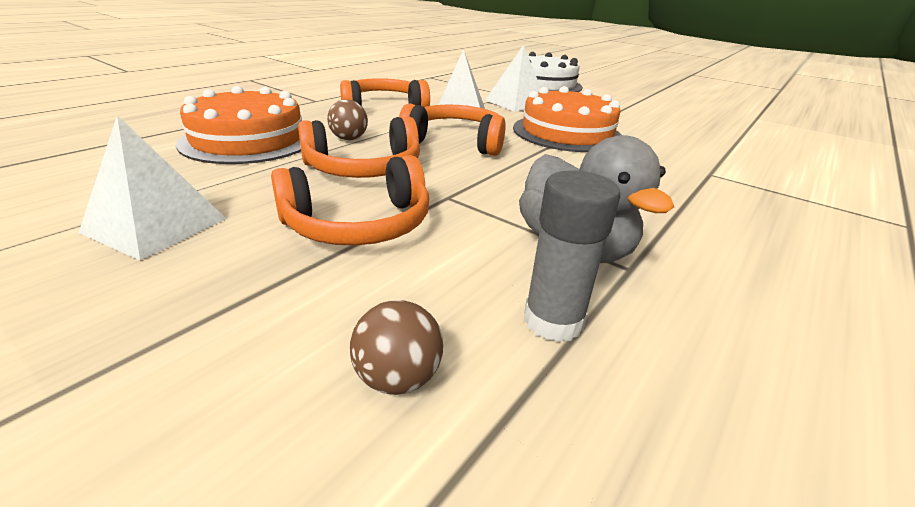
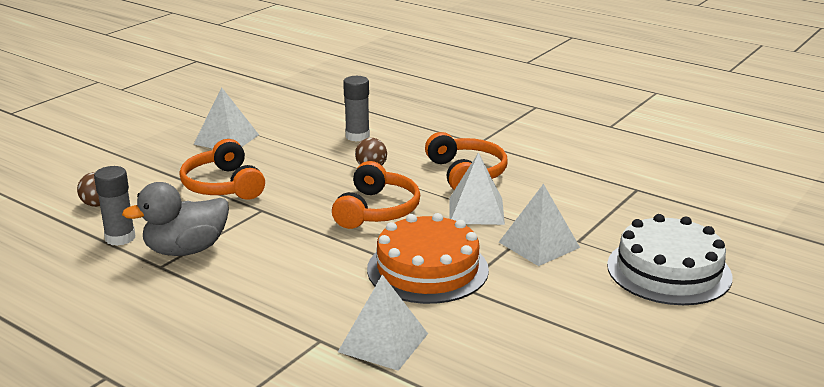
camera: 90 degrees right, 5 degrees down
(248, 140) = (357, 136): orange cake -> grey glue stick
(364, 168) = (308, 179): orange headphones -> none
(690, 152) = (383, 342): none -> white pyramid

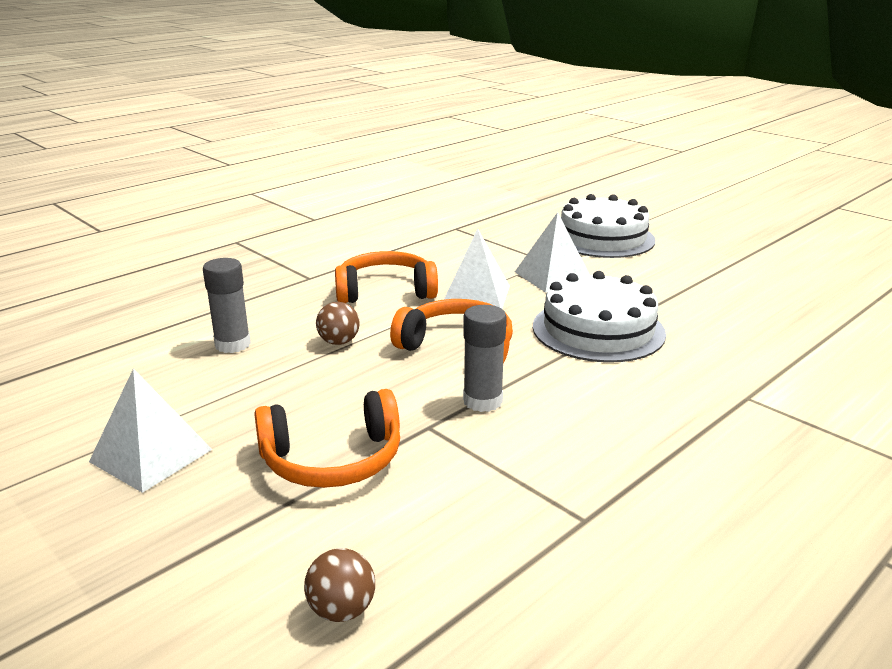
camera: 80 degrees left, 0 degrees up
(120, 238) = (486, 569): grey glue stick -> grey glue stick (482, 401)
(186, 250) = (537, 494): grey duck -> none
(383, 342) = (742, 363): white pyramid -> none
(427, 269) = (598, 330): orange cake -> white cake

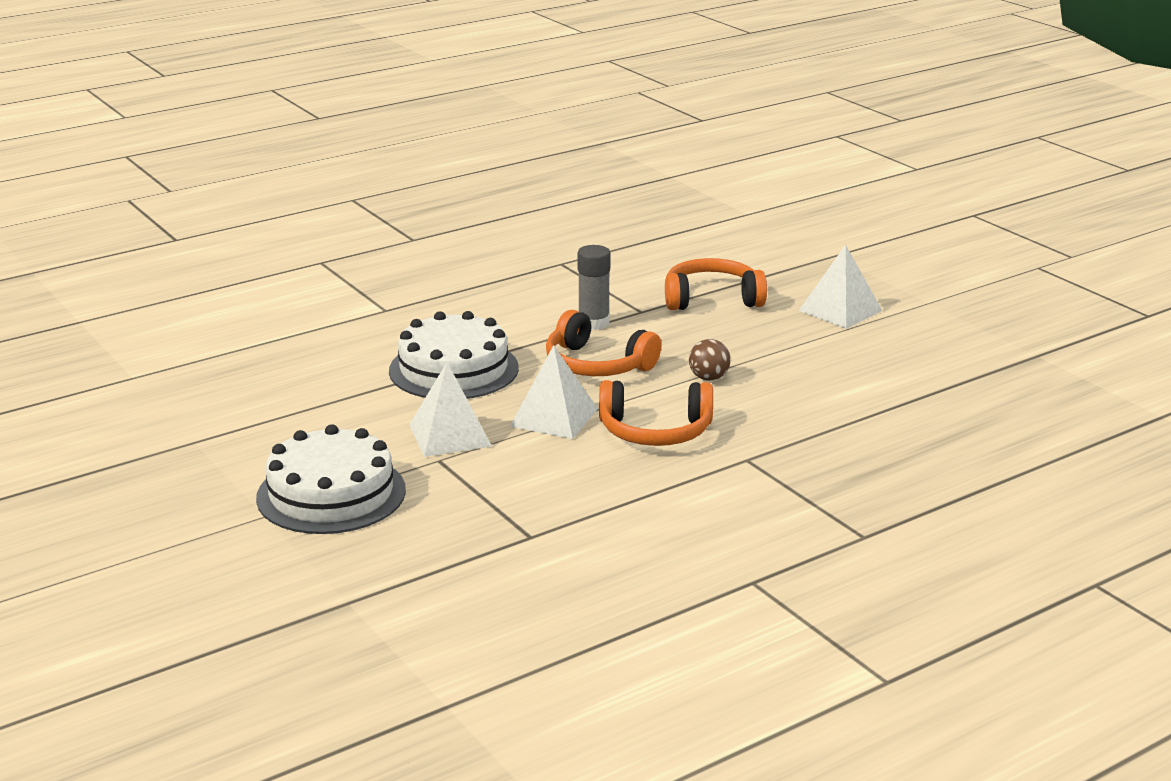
camera: 170 degrees left, 0 degrees up
(232, 344) = (811, 384): grey glue stick -> none
(342, 610) = (705, 245): brown ball -> none

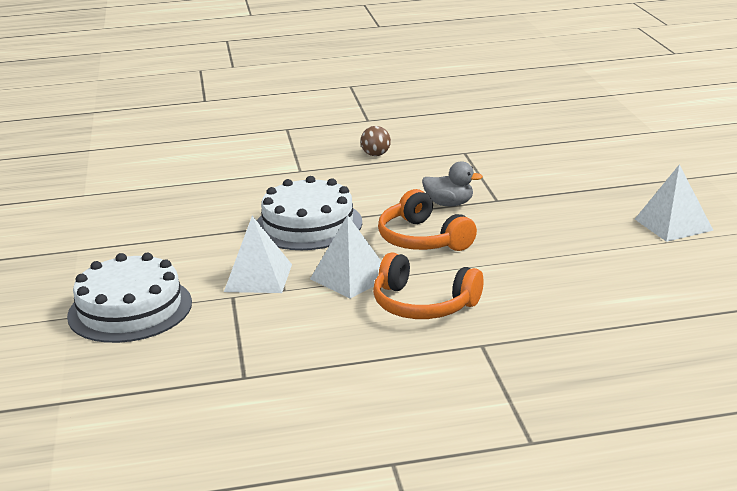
camera: 25 degrees right, 0 degrees up
(593, 323) = (449, 204): grey glue stick -> grey duck
(708, 378) = (507, 266): brown ball -> brown ball (376, 155)
(712, 299) = (565, 198): orange headphones -> none

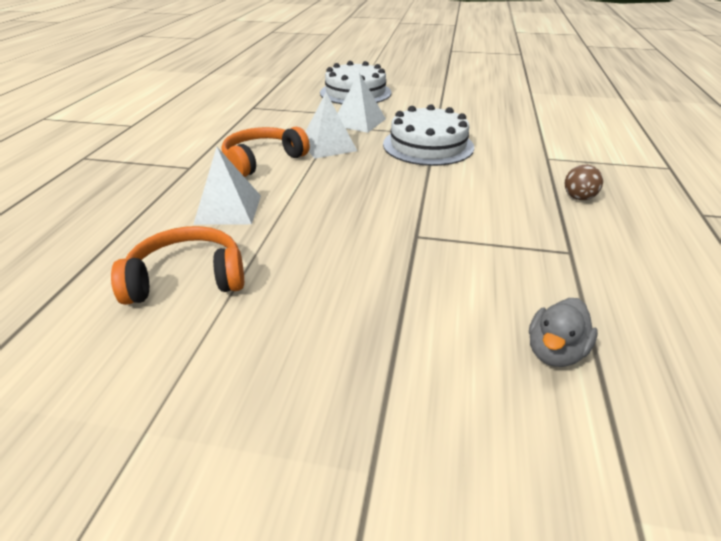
camera: 110 degrees right, 10 degrees up
(422, 239) = (362, 180): orange headphones -> orange headphones (187, 278)
(449, 204) = (425, 208): grey duck -> grey duck (554, 352)
(673, 224) = (248, 340): white pyramid -> white pyramid (228, 209)

